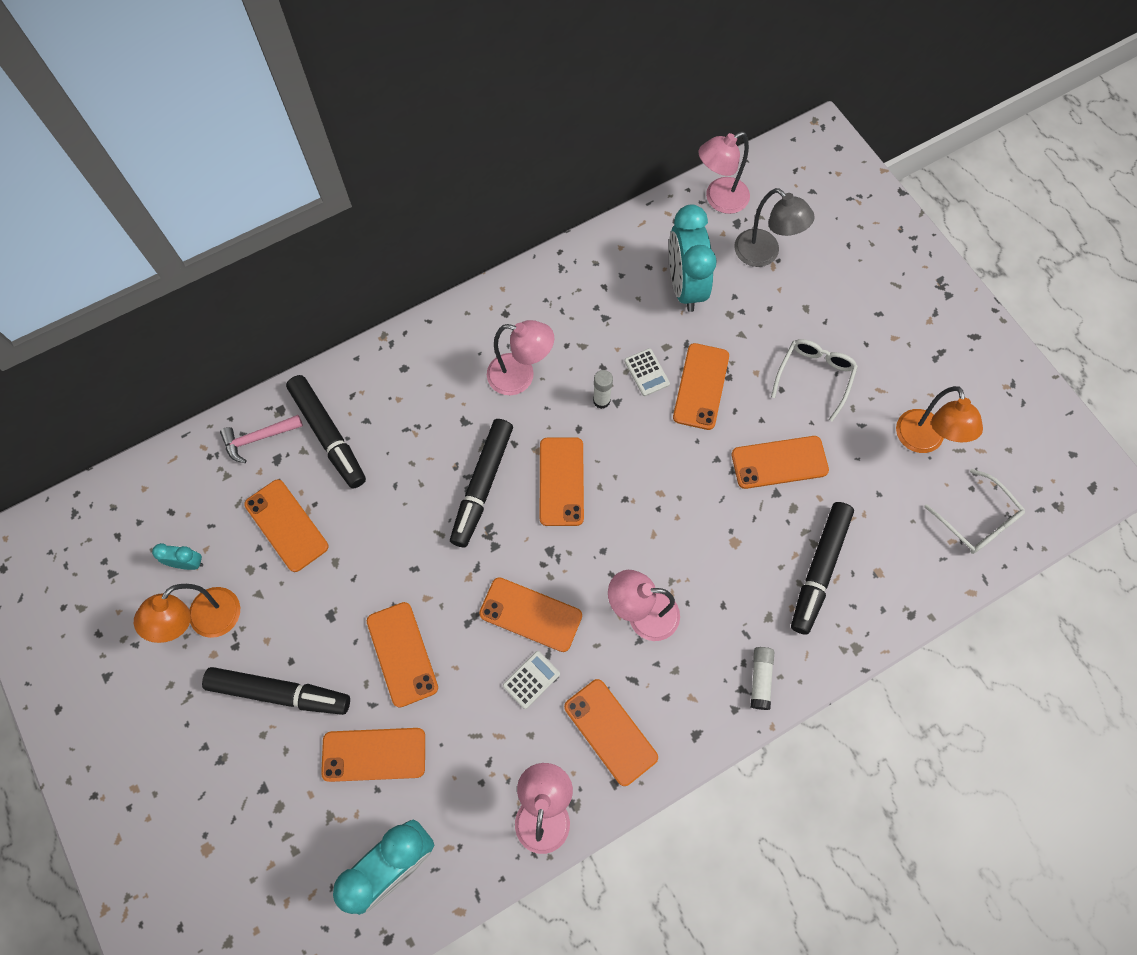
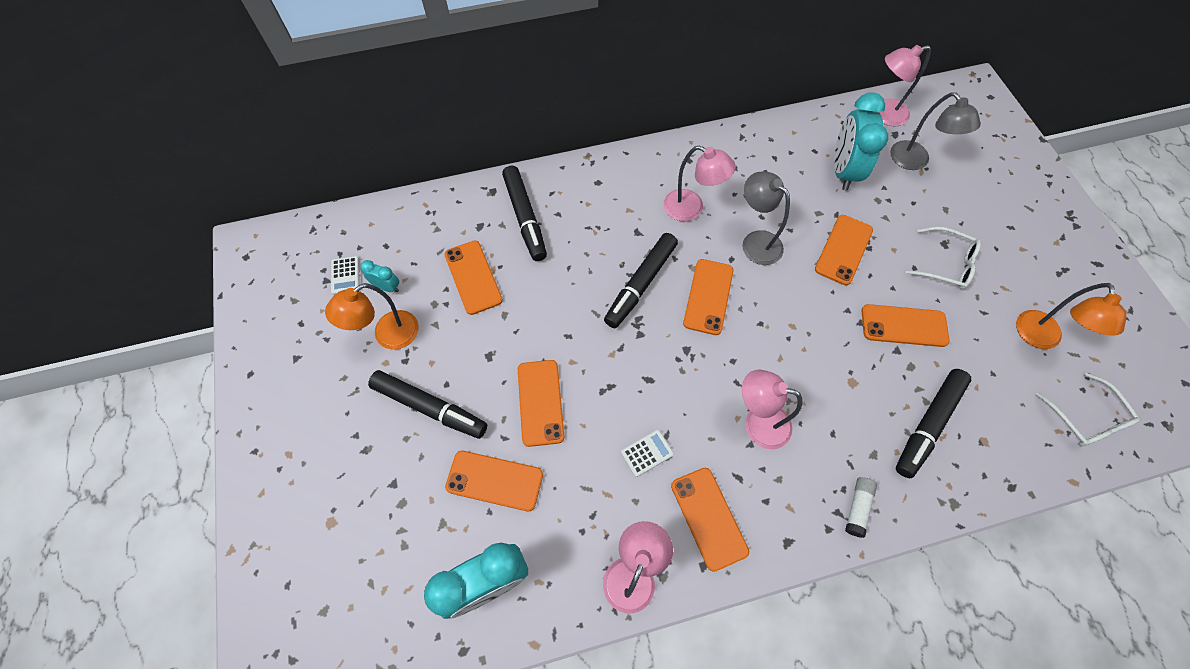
camera: 15 degrees right, 5 degrees down
(258, 438) = (470, 208): pink hammer -> none
(530, 614) = (658, 398): orange phone -> none
(601, 400) = (755, 242): white glue stick -> grey lamp
(646, 372) = (798, 229): white calculator -> white calculator (345, 275)
(814, 377) = (946, 264): white glasses -> white glasses turned 75 degrees clockwise

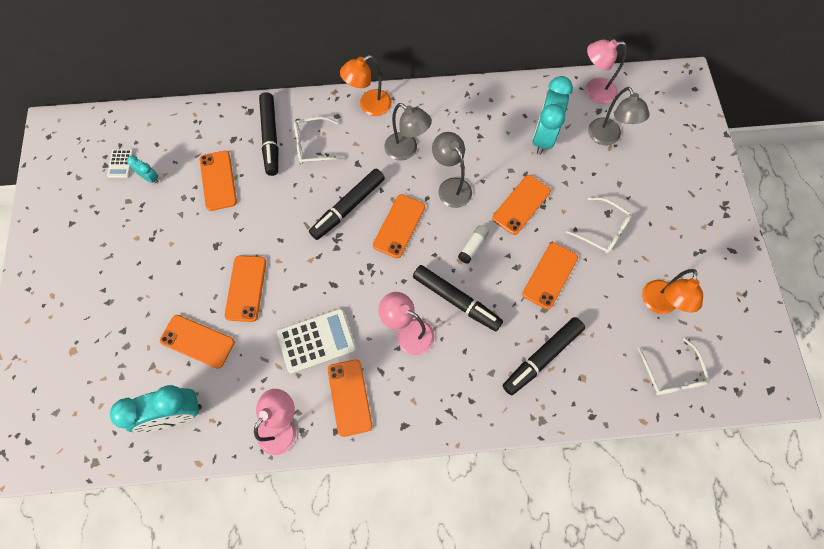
camera: 10 degrees right, 5 degrees up
(388, 336) = (143, 217): orange lamp -> orange lamp (369, 106)
(430, 407) = (162, 278): black marker -> black marker (456, 300)
(579, 219) = (313, 145): none -> white glasses
(647, 453) = (316, 341): white calculator -> white calculator, size x1.97
(691, 209) = (406, 150): pink lamp -> grey lamp
(857, 507) = (465, 410): white glue stick -> white glue stick (473, 246)
(904, 326) = (550, 275): orange phone -> orange phone turned 75 degrees counterclockwise

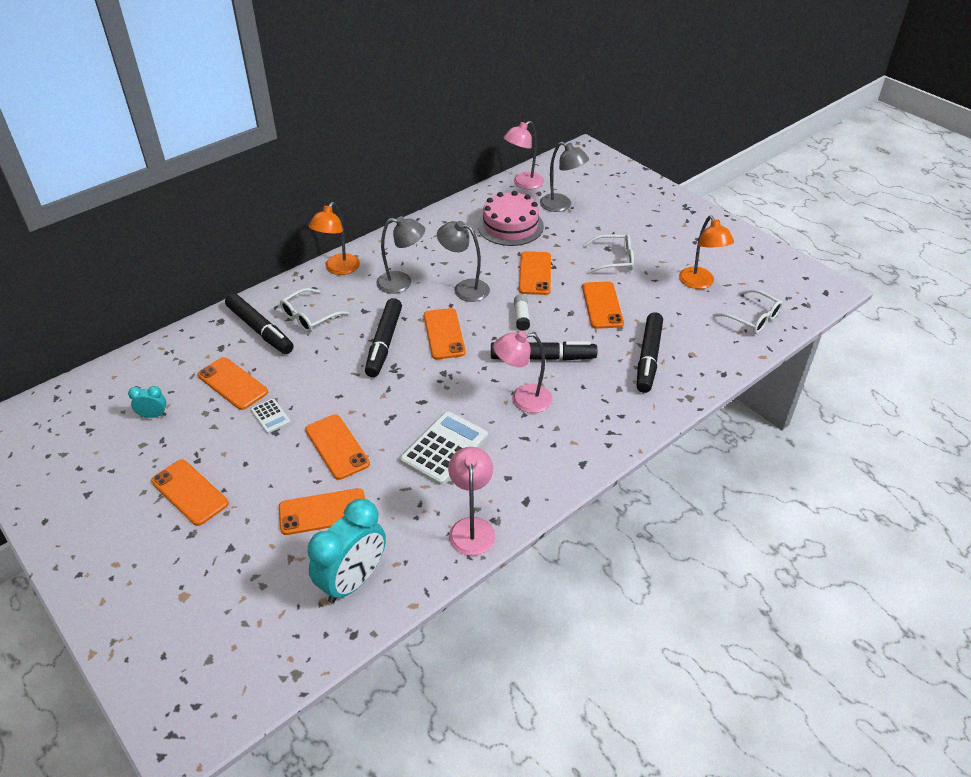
camera: 35 degrees left, 25 degrees down
(120, 163) = (107, 420): white calculator -> white calculator (270, 416)
(349, 397) = (514, 471): orange phone -> orange phone (190, 492)
(543, 137) = (510, 226): turquoise clock -> pink cake

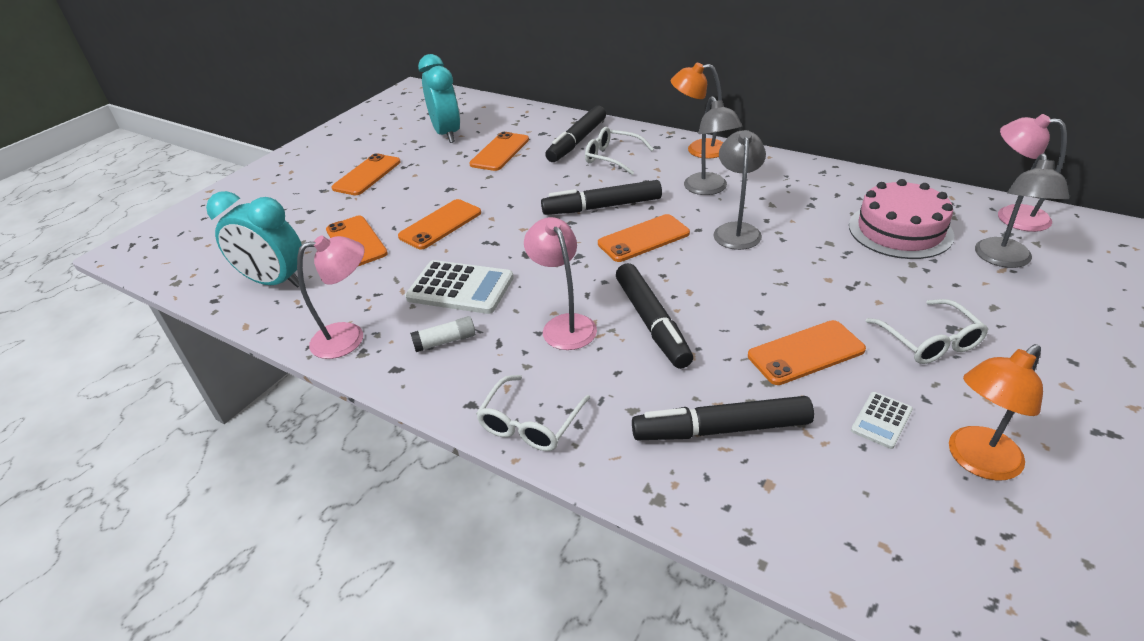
camera: 75 degrees right, 5 degrees down
(153, 415) = (447, 134): turquoise clock -> turquoise clock, size x2.16
(270, 416) = (467, 181): white calculator -> white calculator (881, 420)
(521, 317) = (718, 286): white glue stick -> white glue stick (445, 341)
(535, 273) = (818, 275): orange phone -> none
(752, 318) = (944, 564): white glasses -> white glasses (530, 423)

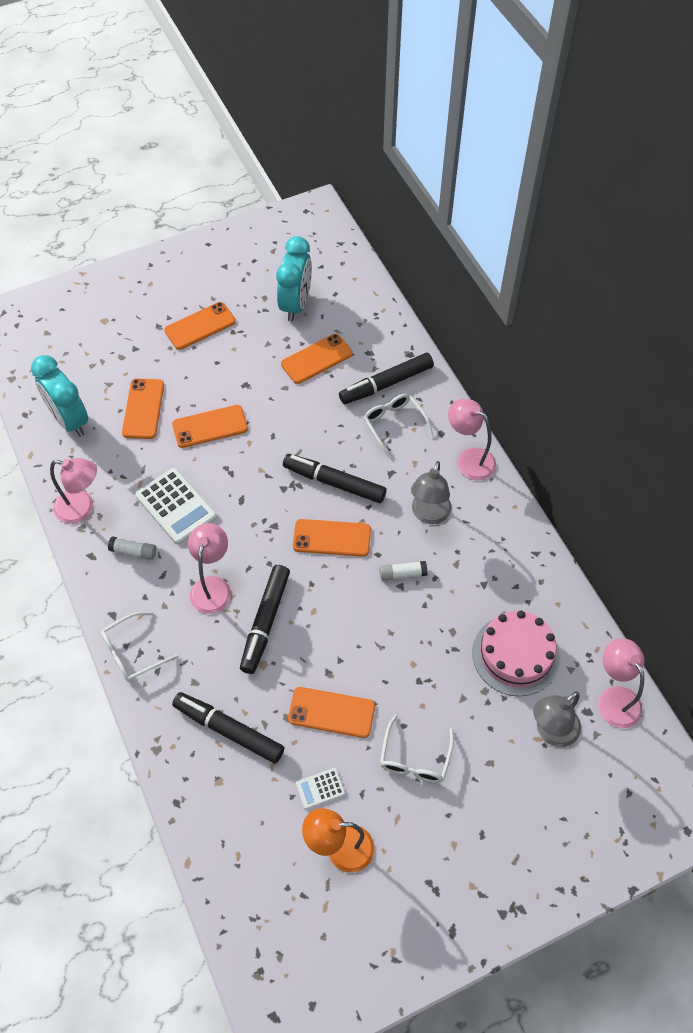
camera: 30 degrees right, 20 degrees up
(698, 149) = (469, 459): orange lamp -> pink lamp
(736, 230) = (402, 574): grey lamp -> white glue stick

